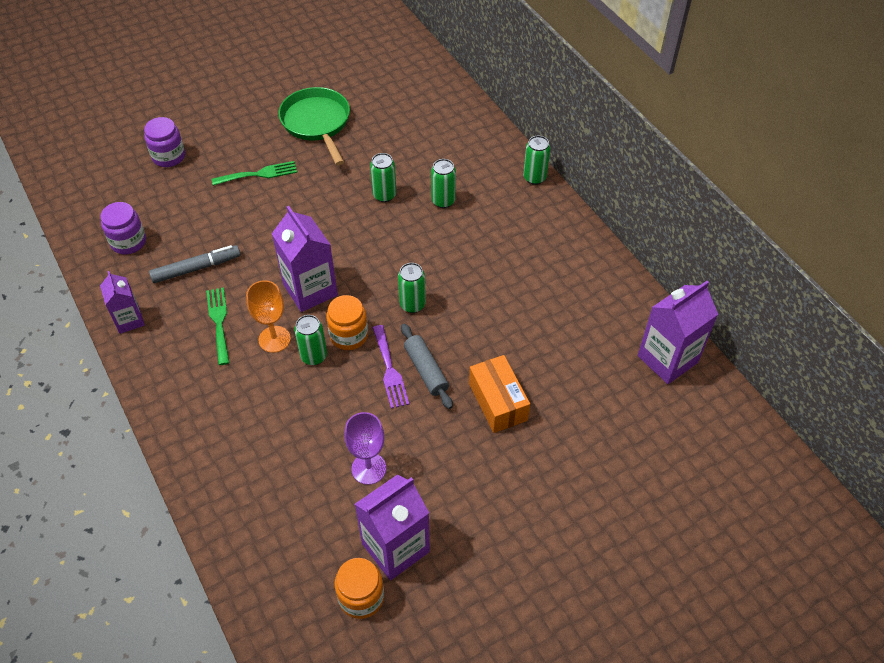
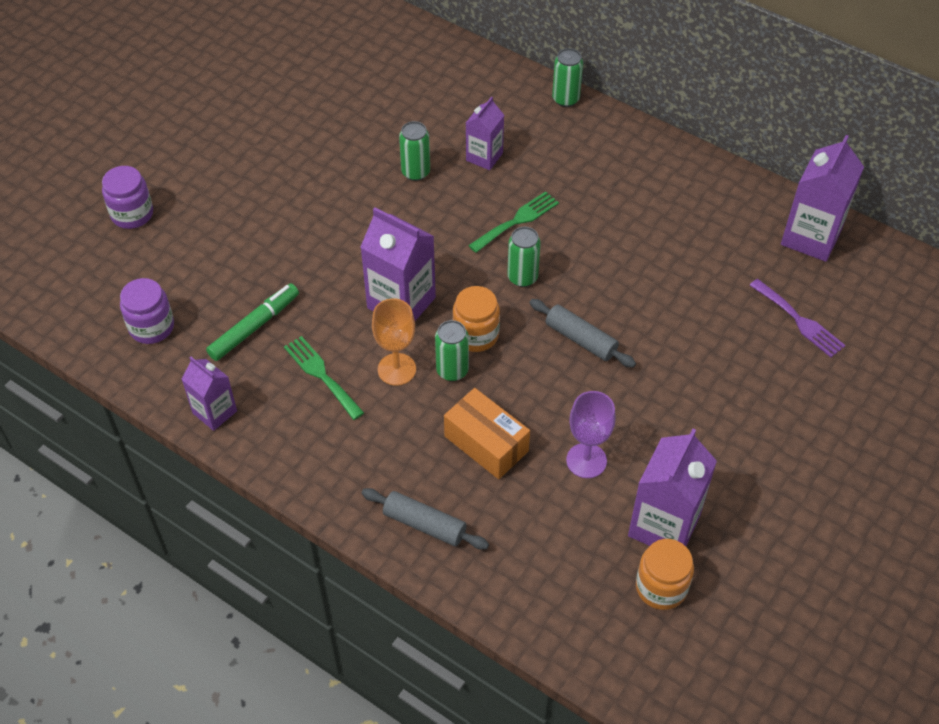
camera: 25 degrees left, 0 degrees up
(196, 268) = (254, 327): grey marker -> green marker
(217, 466) = (424, 524): none -> grey rolling pin
(259, 174) = (256, 197): green fork -> green fork (517, 220)
(317, 123) = (285, 118): green pan -> none
(390, 370) = (543, 353): purple fork -> purple fork (799, 321)
(443, 201) = (484, 157): green can -> purple carton
(497, 402) = (673, 343): orange box -> orange box (486, 444)

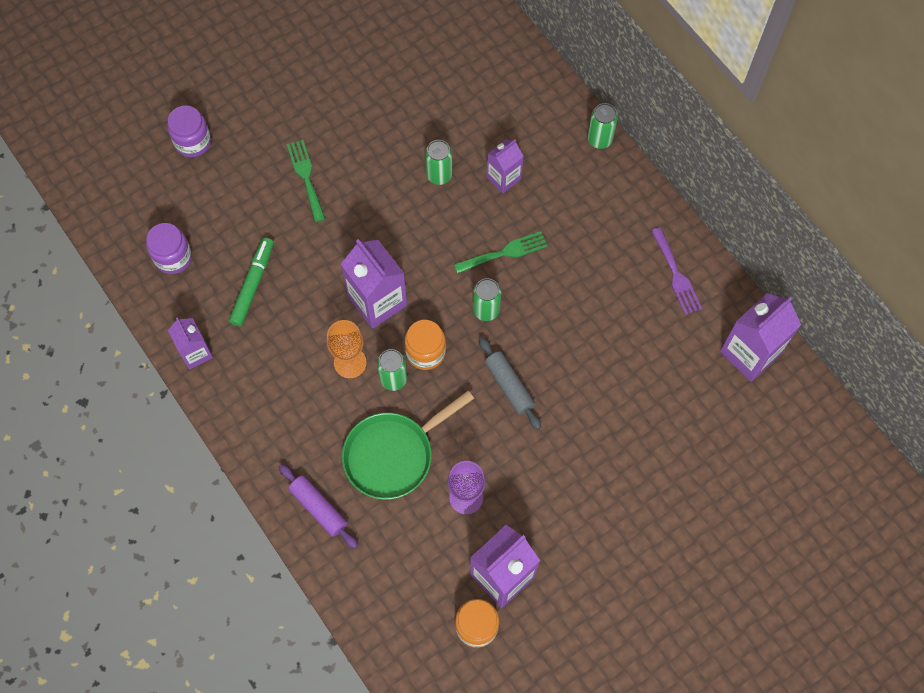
camera: 20 degrees right, 15 degrees up
(254, 327) = (253, 284): green marker -> green marker turned 45 degrees counterclockwise
(321, 375) = (289, 347): green fork -> green fork (306, 177)
(424, 524) = (318, 508): grey rolling pin -> purple rolling pin
(486, 444) = (393, 454): orange box -> green pan
(799, 321) = (699, 431): purple fork -> purple fork (676, 275)

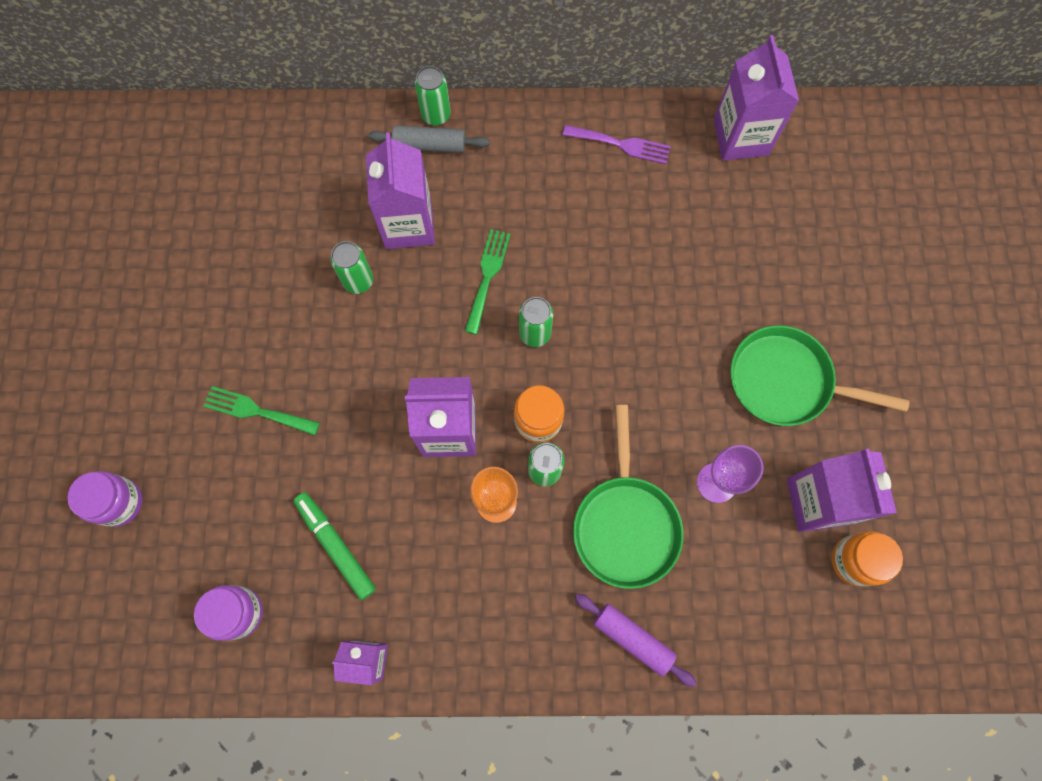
camera: 55 degrees left, 5 degrees up
(318, 508) = (632, 639): purple rolling pin -> purple rolling pin turned 45 degrees clockwise
(503, 178) = (408, 224): purple carton -> purple carton, size x1.65
(509, 386) = (628, 365): grey rolling pin -> grey rolling pin (430, 145)
(577, 501) = (786, 381): none -> green pan

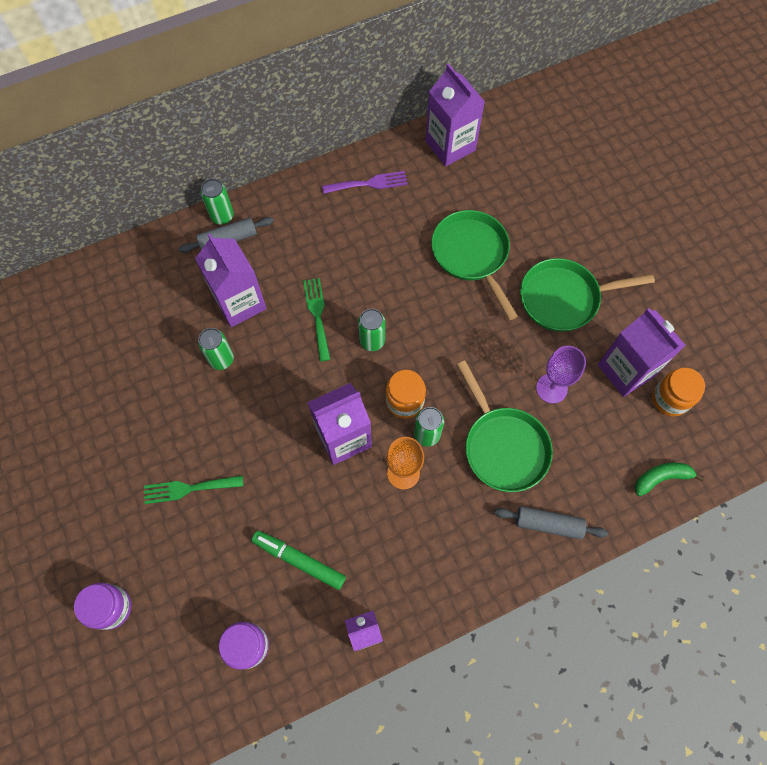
camera: 25 degrees left, 5 degrees down
(632, 639) = (548, 524): purple rolling pin -> grey rolling pin
(701, 282) = (472, 255): none -> green pan
(795, 649) = (661, 478): none -> green banana

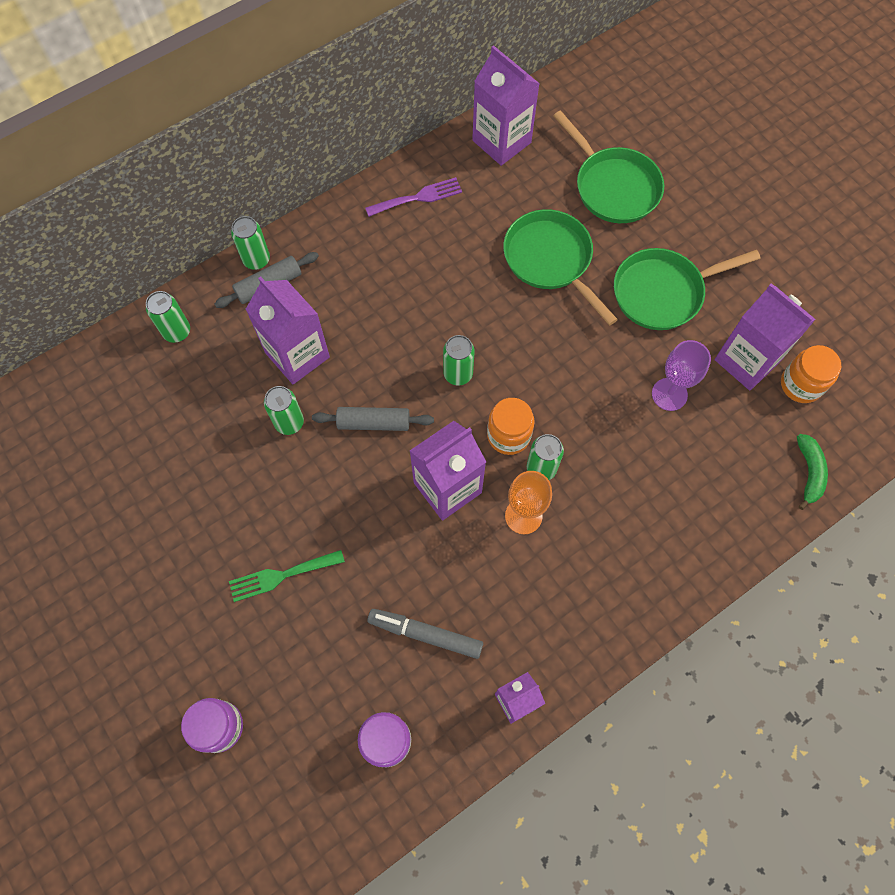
camera: 10 degrees left, 0 degrees up
(144, 267) = (177, 332): none -> green can
(299, 560) = (425, 634): green marker -> grey marker
(317, 315) = (389, 355): green fork -> none
(503, 446) = (628, 467): green pan -> green pan (613, 186)
(548, 524) = (696, 545): grey rolling pin -> grey rolling pin (373, 423)
(661, 478) = (809, 472): green banana -> green banana turned 120 degrees clockwise

